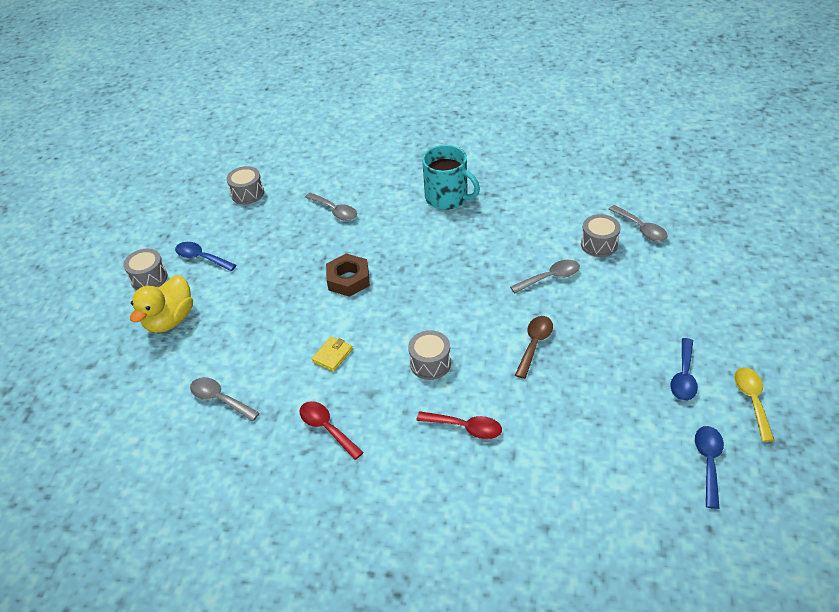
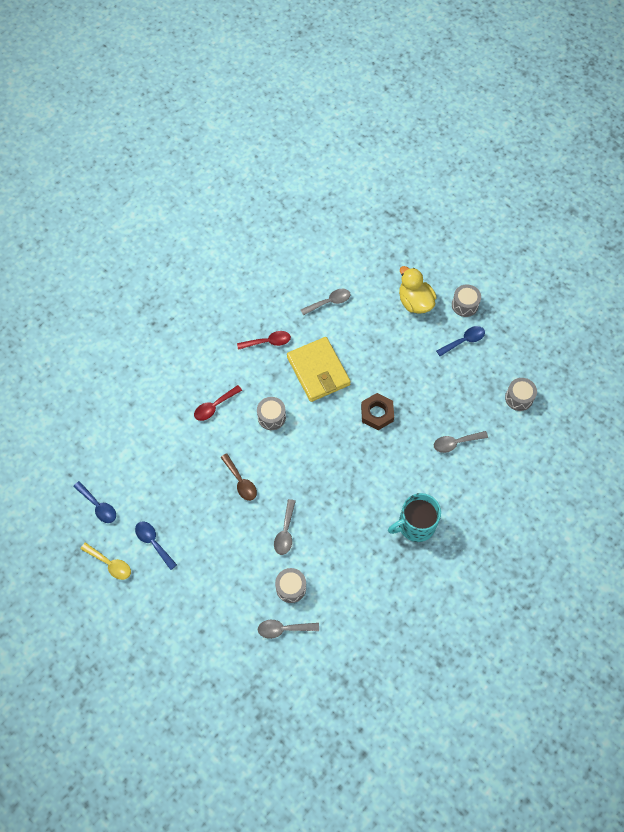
camera: 120 degrees right, 20 degrees up
(332, 355) = (318, 371): yellow wallet -> yellow wallet, size x2.41

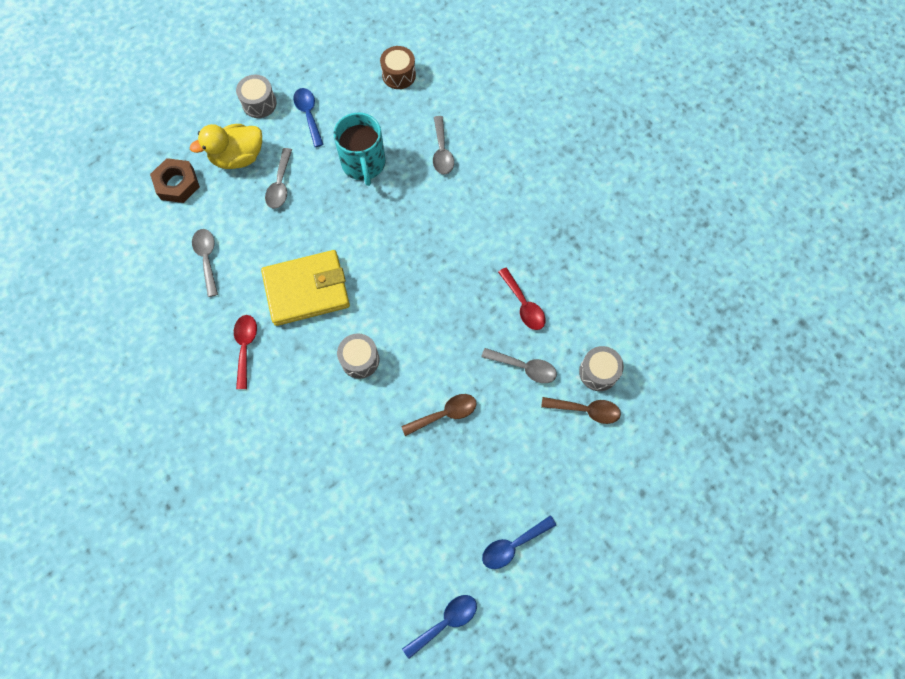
camera: 80 degrees left, 5 degrees up
(110, 564) = (535, 612): yellow spoon -> none
(214, 406) = (326, 434): red spoon -> red spoon (523, 305)
(259, 582) = (586, 410): none -> brown spoon
(283, 629) = (650, 389): grey spoon -> grey spoon (280, 185)
(377, 413) = (384, 230): brown nut -> brown nut (177, 184)
(415, 525) = (538, 215): turquoise mug -> turquoise mug (363, 163)
(519, 398) = (399, 75): grey drum -> brown drum

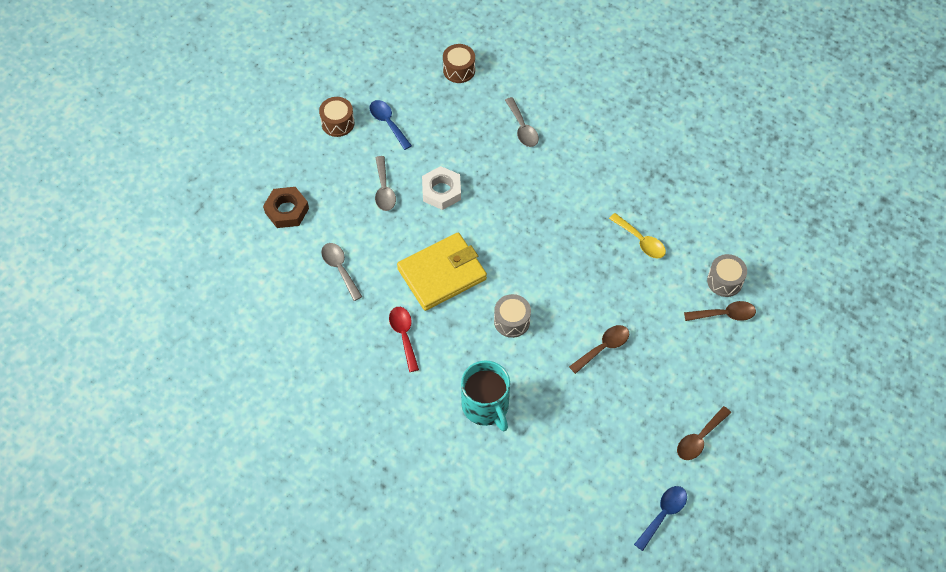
camera: 15 degrees left, 10 degrees down
(238, 157) = (336, 174): yellow duck -> none
(259, 103) = (338, 123): grey drum -> brown drum
(337, 200) = (441, 191): none -> white nut
(363, 163) = (454, 154): turquoise mug -> turquoise mug (486, 406)
(513, 545) = (699, 438): blue spoon -> brown spoon
(523, 305) = (641, 241): red spoon -> yellow spoon
(524, 367) = (659, 292): grey spoon -> none

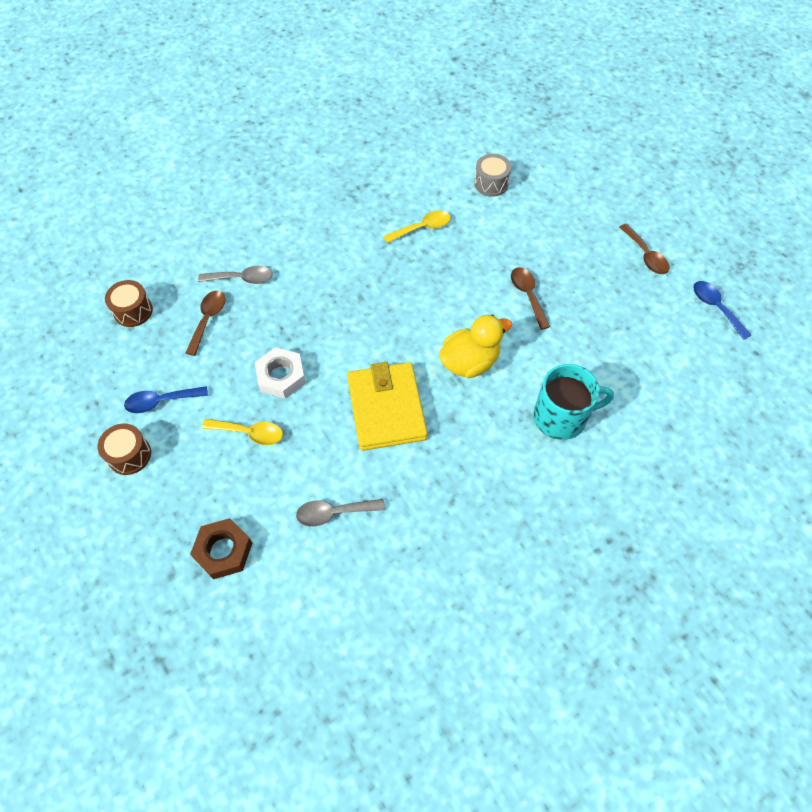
camera: 70 degrees left, 0 degrees up
(384, 190) = (249, 433): grey spoon -> yellow spoon
(404, 335) = (449, 470): red spoon -> none
(512, 321) = (470, 362): grey drum -> yellow duck
(724, 314) = (525, 195): brown spoon -> brown spoon (208, 320)

